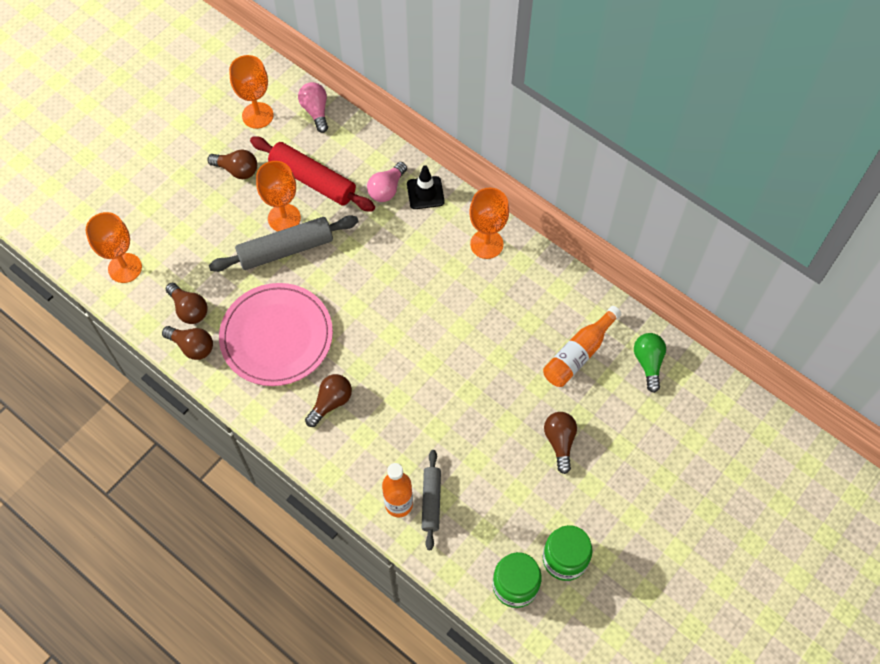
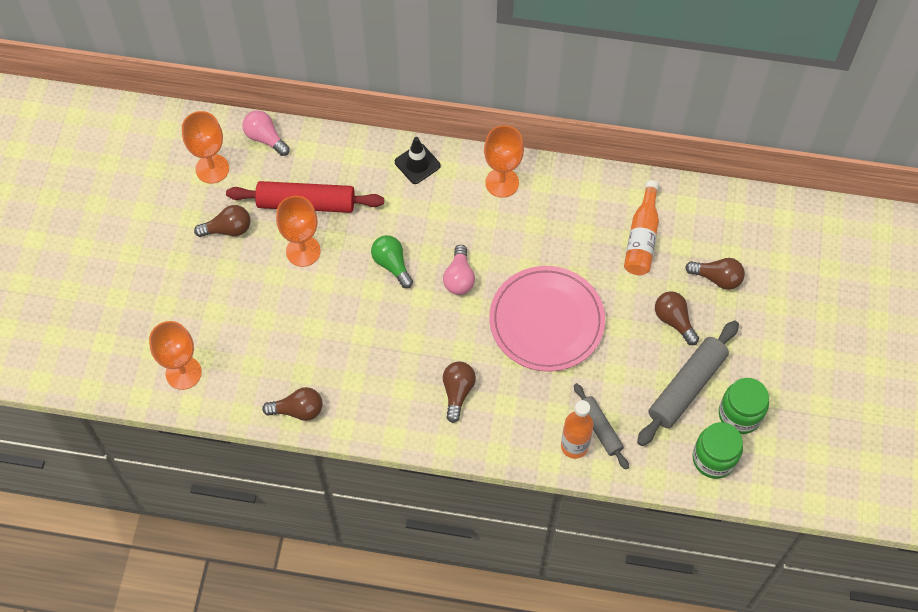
camera: 30 degrees left, 0 degrees up
(189, 309) = (271, 378): brown light bulb -> brown light bulb (717, 278)
(276, 336) = (369, 360): pink plate -> pink plate (546, 321)
(286, 249) = (324, 278): grey rolling pin -> grey rolling pin (686, 387)
(387, 189) = (380, 177): pink light bulb -> pink light bulb (459, 278)
(648, 363) = (704, 215): green light bulb -> green light bulb (392, 264)

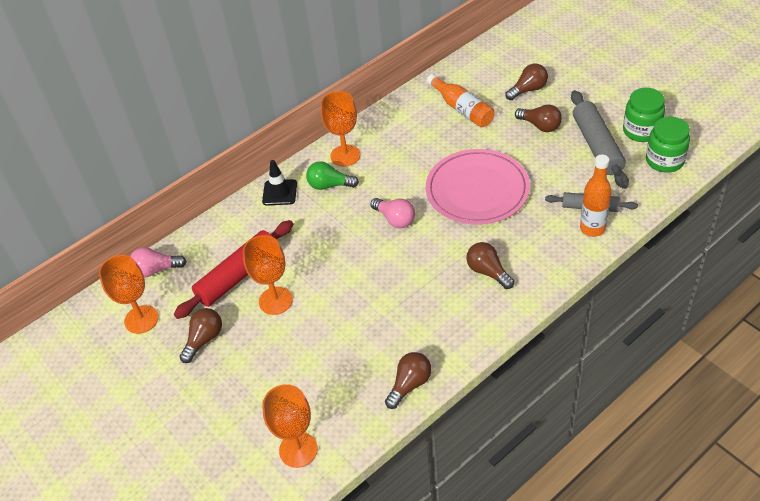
camera: 45 degrees left, 15 degrees down
(392, 264) = (344, 252): green light bulb -> green light bulb (329, 185)
(674, 320) = (540, 126): brown light bulb -> brown light bulb turned 150 degrees counterclockwise

